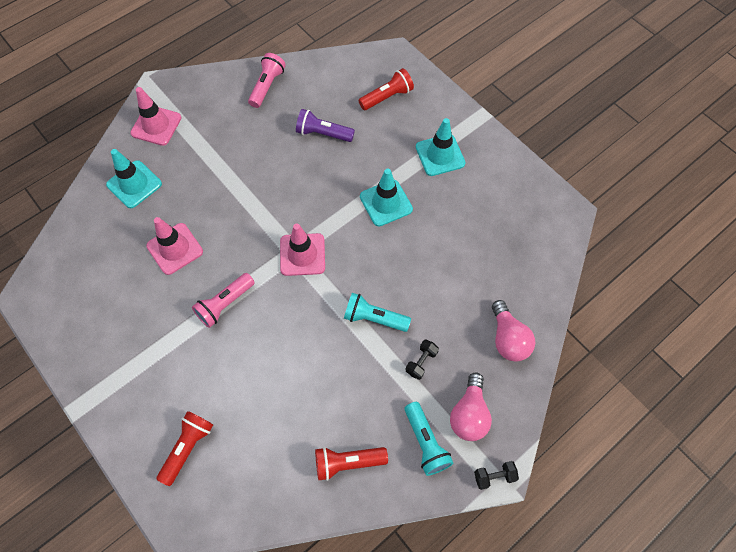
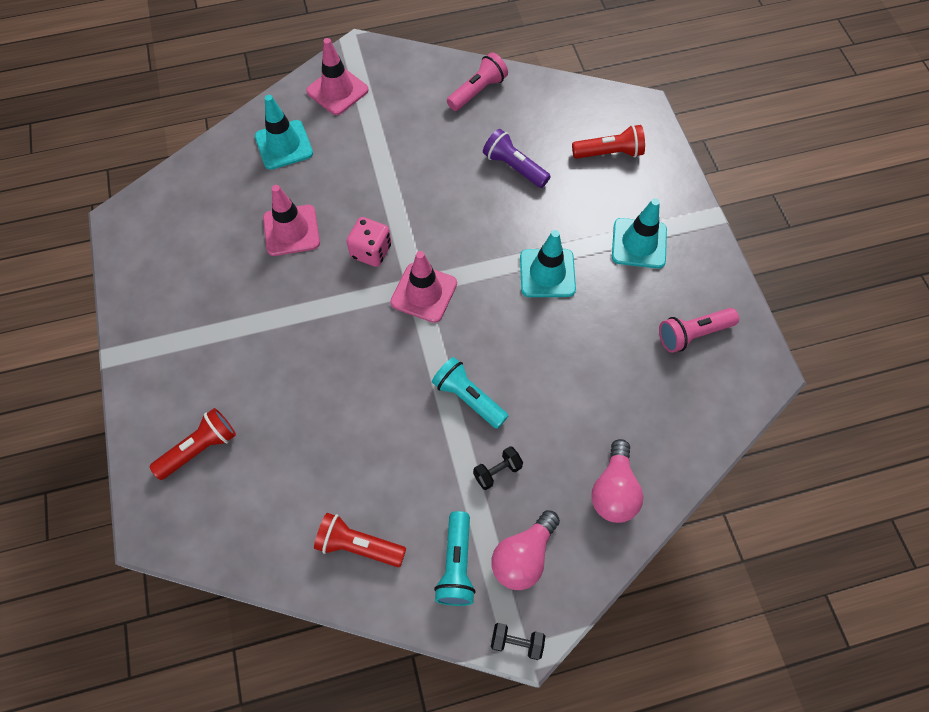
camera: 25 degrees right, 0 degrees up
(225, 304) = (314, 312): pink flashlight -> pink flashlight (693, 334)
(246, 239) = (371, 251): none -> pink dice

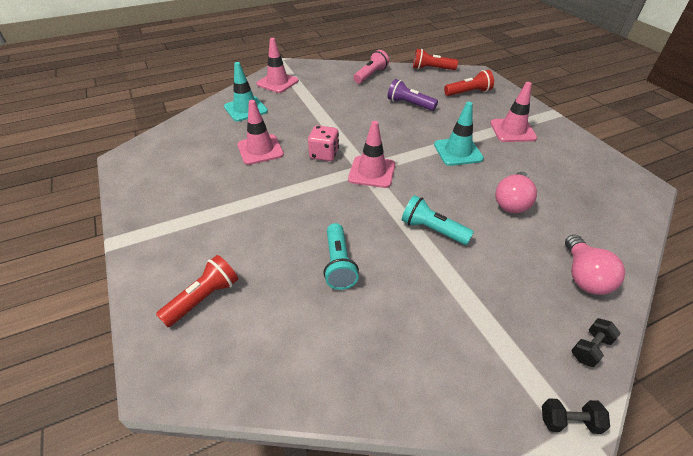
camera: 10 degrees left, 20 degrees down
(358, 545) = (376, 356): red flashlight -> red flashlight (431, 69)
(456, 564) = (476, 358): turquoise flashlight -> turquoise flashlight (339, 264)
(497, 471) = (479, 277): black dumbbell -> black dumbbell (590, 348)
(523, 556) = (535, 340): pink light bulb -> pink light bulb (512, 202)
(639, 243) = (512, 130): turquoise traffic cone -> pink traffic cone
(693, 334) = (580, 171): pink flashlight -> none

